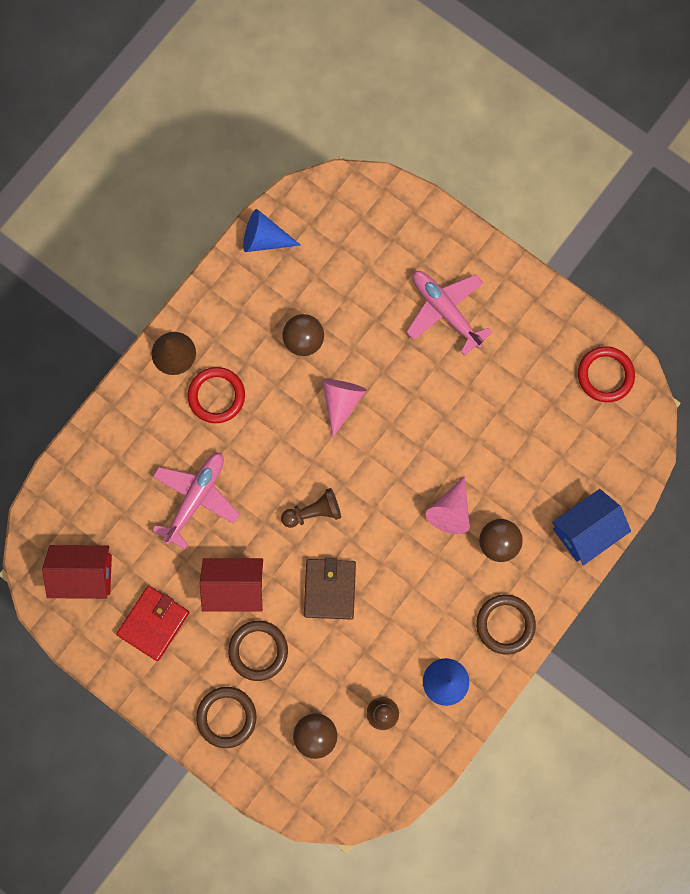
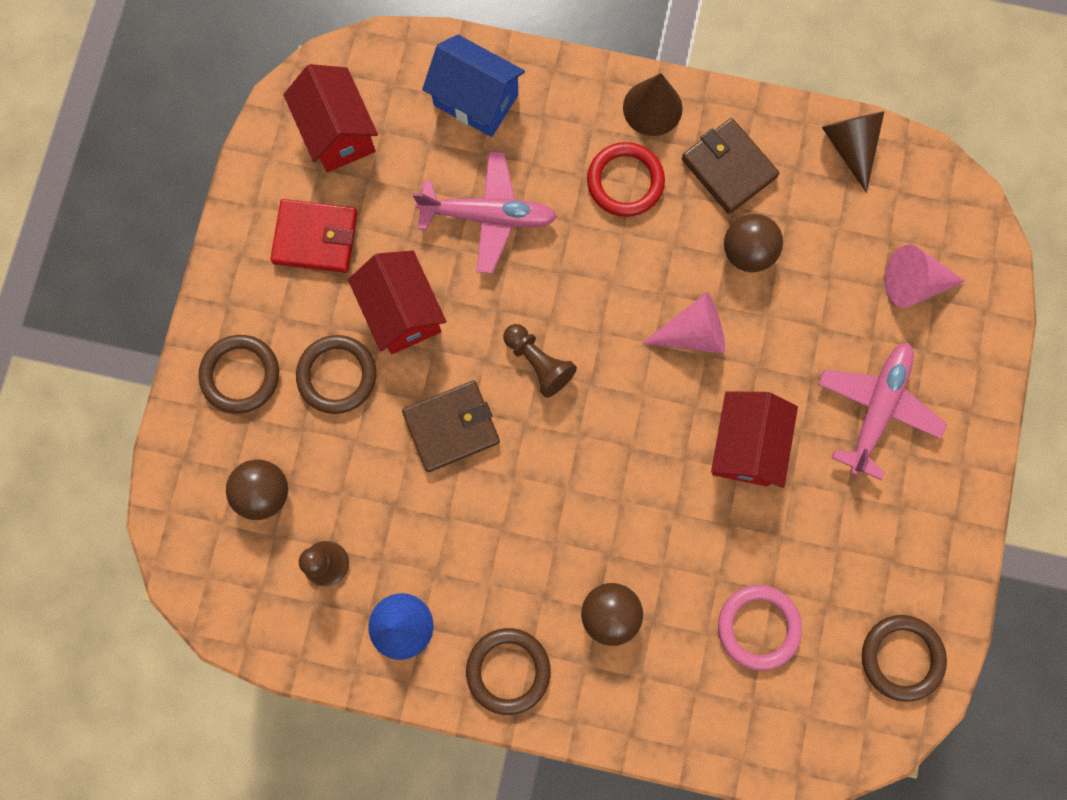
camera: 65 degrees right, 0 degrees up
(240, 324) = (728, 168): none -> brown wallet
(264, 239) = (850, 147): blue cone -> brown cone
(430, 405) = (745, 445): none -> red house
(450, 511) = (621, 533): pink cone -> pink cone (914, 283)
(548, 453) = (758, 627): none -> pink ring
(585, 530) = (680, 722): blue house -> blue house (476, 100)
(605, 375) = (901, 657): red ring -> brown ring

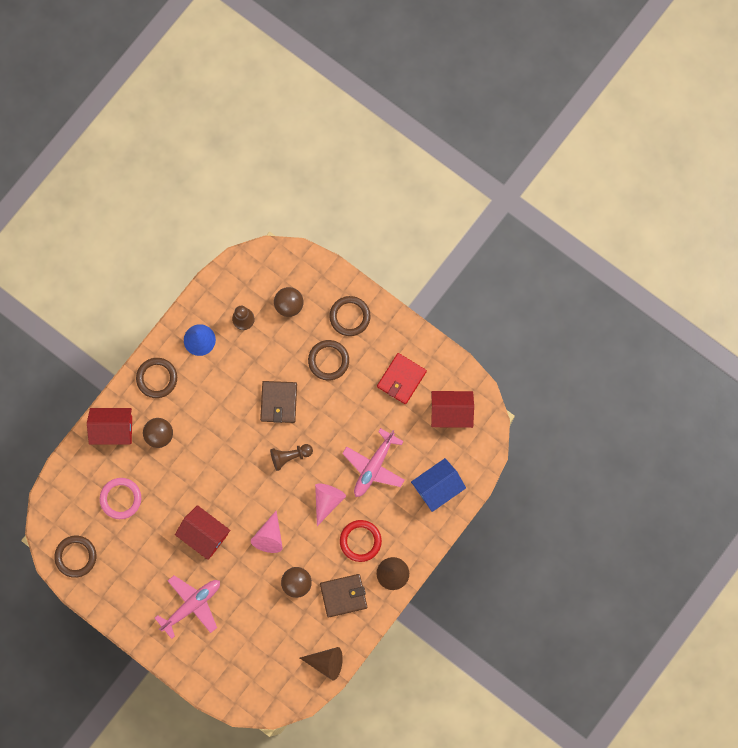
camera: 115 degrees right, 0 degrees up
(402, 312) = (345, 404): red house -> red house (113, 429)
(876, 409) = (191, 605): pink plane -> pink plane turned 90 degrees counterclockwise
(914, 283) = (242, 656): pink cone -> pink cone (327, 501)

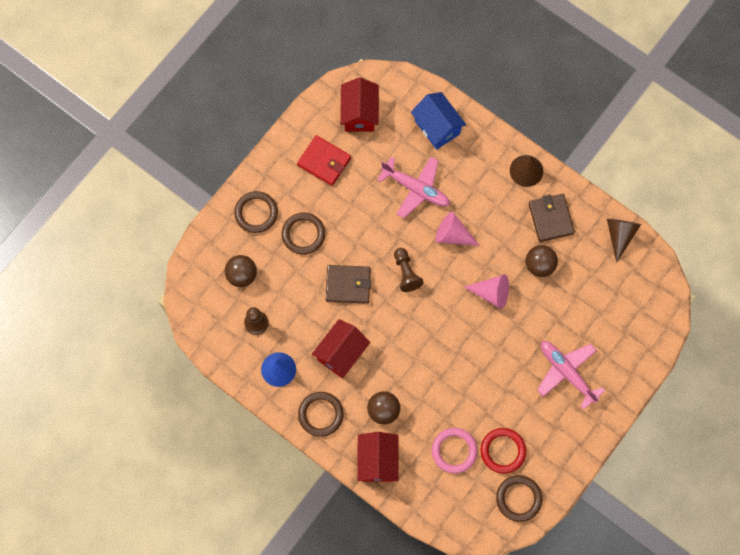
camera: 90 degrees left, 5 degrees down
(204, 534) = (491, 360): red house -> red house (341, 353)
(360, 541) = (494, 202): red ring -> red ring (503, 451)

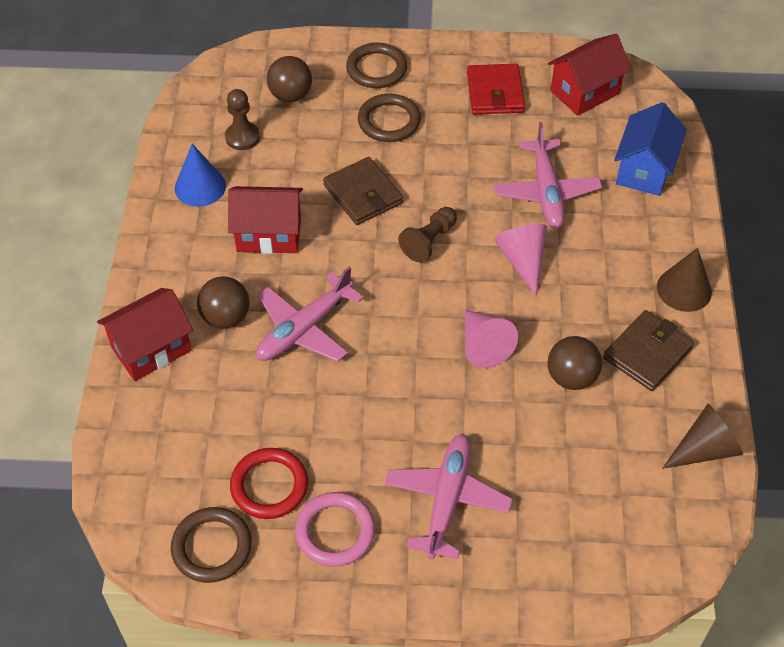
camera: 55 degrees right, 20 degrees down
(320, 414) = (172, 257): brown ring -> none
(419, 374) = (304, 328): none -> pink plane
(454, 451) = (227, 427): pink ring -> pink ring (335, 531)

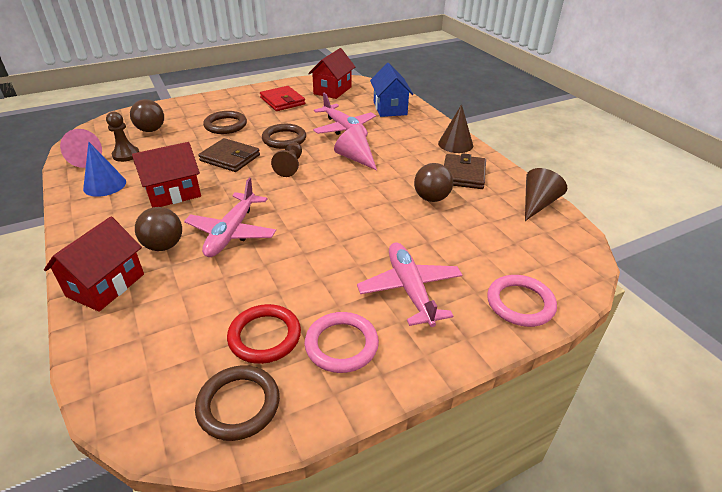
camera: 30 degrees left, 15 degrees down
(376, 69) = (203, 108): brown ring -> brown ring (284, 139)
(483, 345) = (364, 201): pink cone -> pink cone (82, 160)
(553, 576) = (520, 303): none -> pink ring

